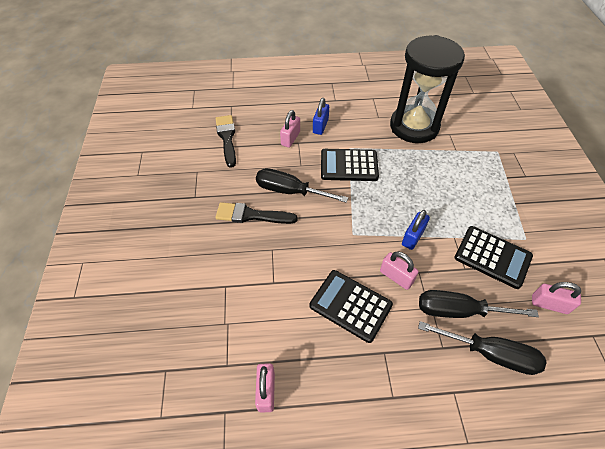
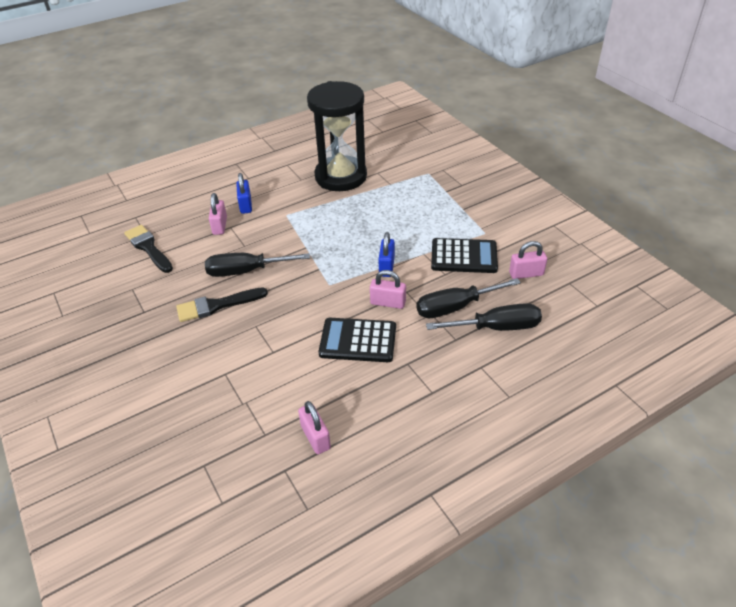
camera: 25 degrees left, 10 degrees down
(349, 165) = (294, 229): black calculator -> none

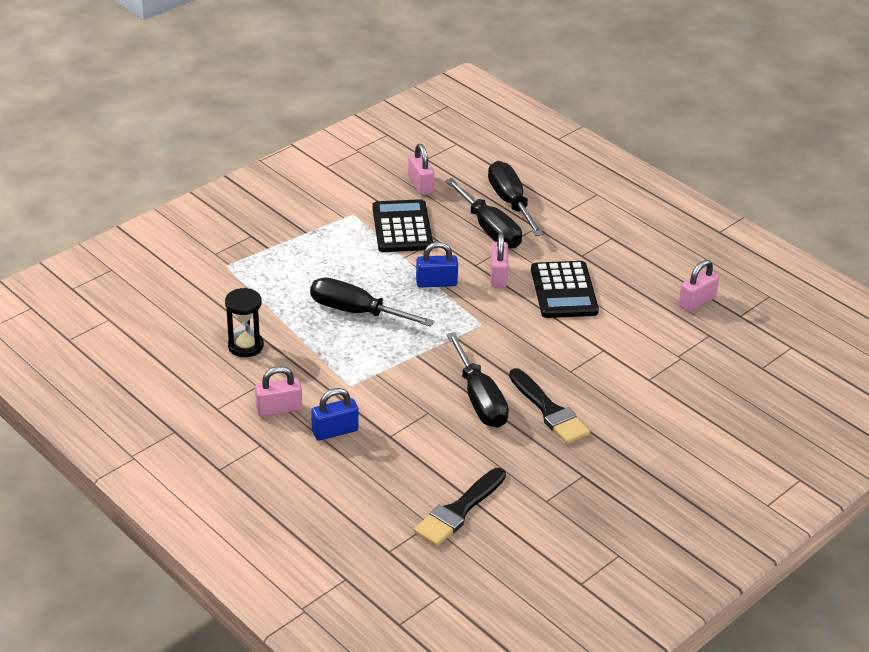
camera: 105 degrees left, 5 degrees down
(220, 226) = (390, 447): pink padlock -> pink padlock (279, 409)
(341, 177) = (245, 346): black hourglass -> black hourglass, size x0.45
(362, 224) = (356, 311): none -> black screwdriver

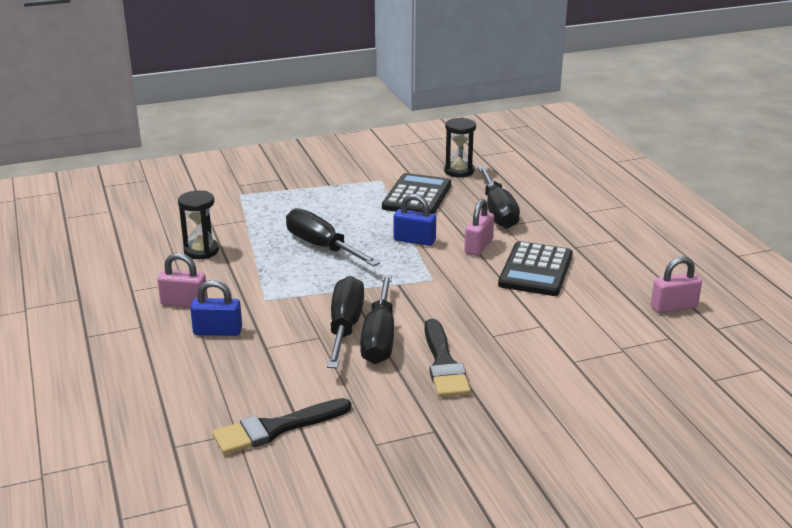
camera: 25 degrees right, 10 degrees down
(420, 185) = (459, 171): pink padlock -> black hourglass
(510, 202) = (534, 196): black screwdriver -> black screwdriver (345, 326)

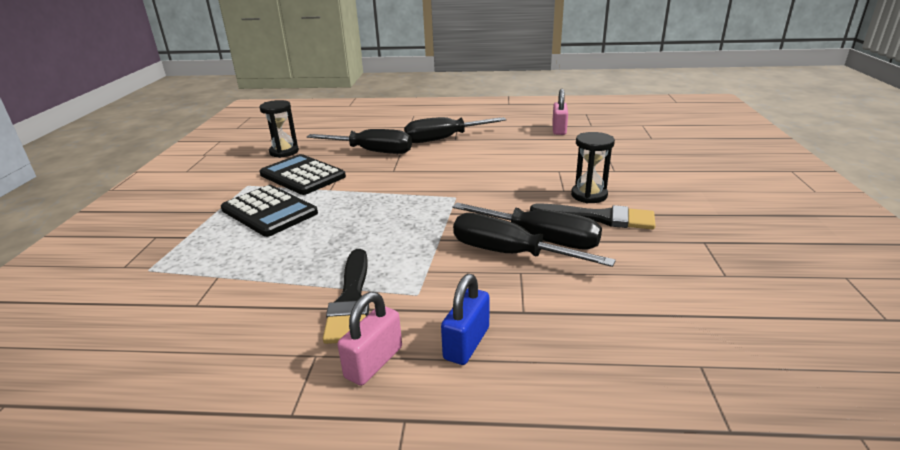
camera: 65 degrees left, 0 degrees up
(201, 251) = (253, 324): black hourglass -> black hourglass (589, 195)
(276, 428) = (695, 333): black brush -> black brush (351, 300)
(321, 246) = (339, 238): black screwdriver -> black screwdriver (443, 139)
(414, 240) = (380, 191): blue padlock -> none
(478, 246) = (420, 169): pink padlock -> none
(536, 270) = (477, 157): black calculator -> black calculator (269, 211)

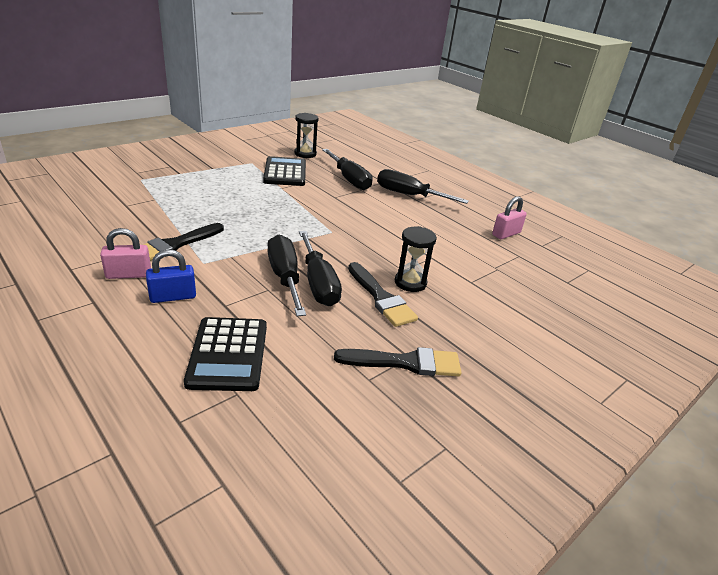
camera: 40 degrees right, 5 degrees up
(269, 211) = (232, 182): black calculator -> black calculator (228, 354)
(712, 247) = (405, 362): none -> black brush

